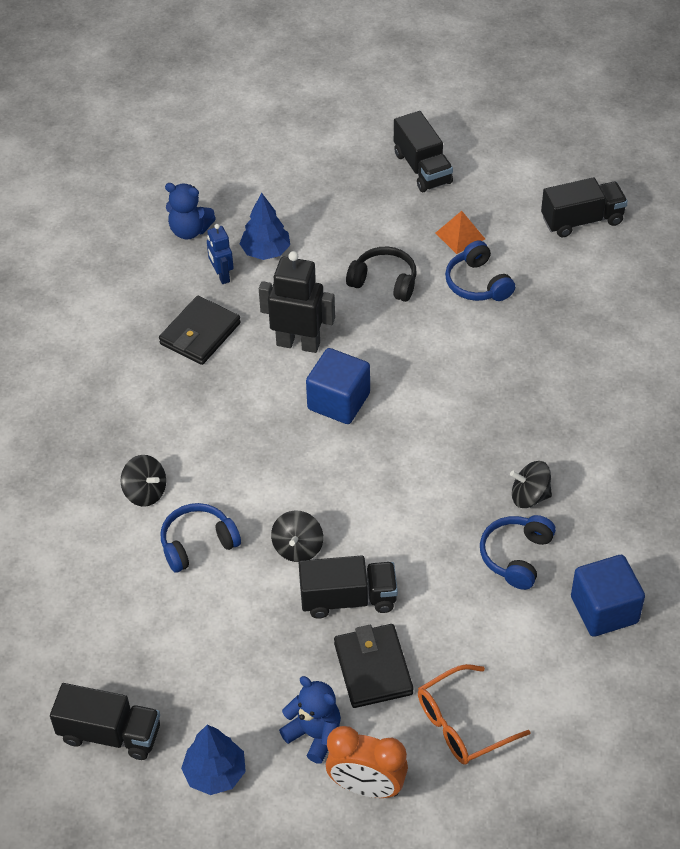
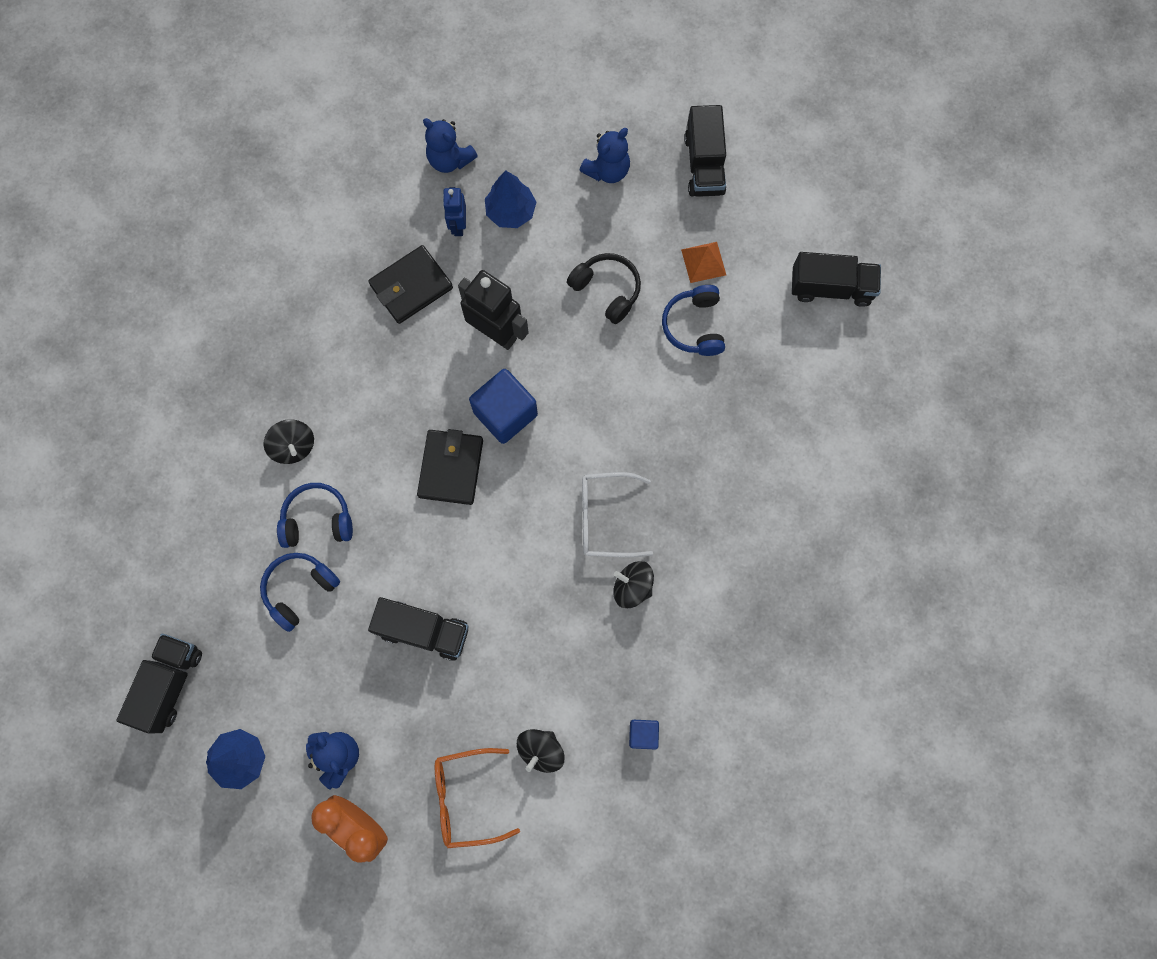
camera: 20 degrees right, 25 degrees up
(110, 734) = (170, 684): black truck -> black truck turned 105 degrees counterclockwise
(298, 547) = (402, 559): black spinning top -> black spinning top (541, 750)
(338, 197) = (607, 170): none -> blue teddy bear
(373, 668) = (414, 711): black wallet -> black wallet (451, 468)
(475, 451) = (605, 518): none -> white glasses
(516, 556) = (591, 646): blue headphones -> blue headphones (299, 589)
(604, 610) = (643, 734): blue cube -> blue cube, size x0.53

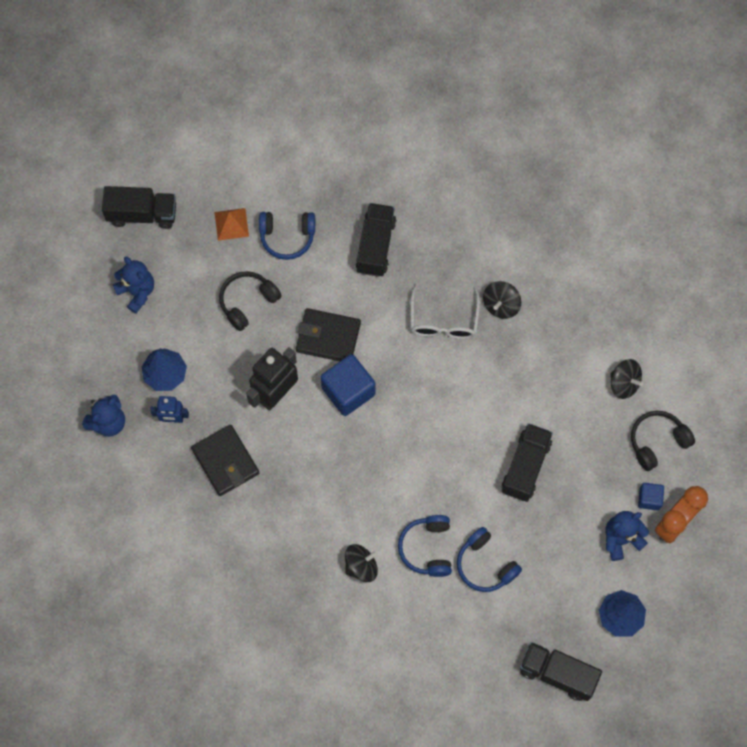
camera: 85 degrees left, 5 degrees down
(451, 468) = (391, 438): black wallet -> black wallet (328, 337)
(466, 797) = (657, 442): orange glasses -> black headphones
(643, 734) = (615, 308): blue cube -> blue cube (649, 499)
(831, 288) = (265, 130): black truck -> black truck (375, 246)

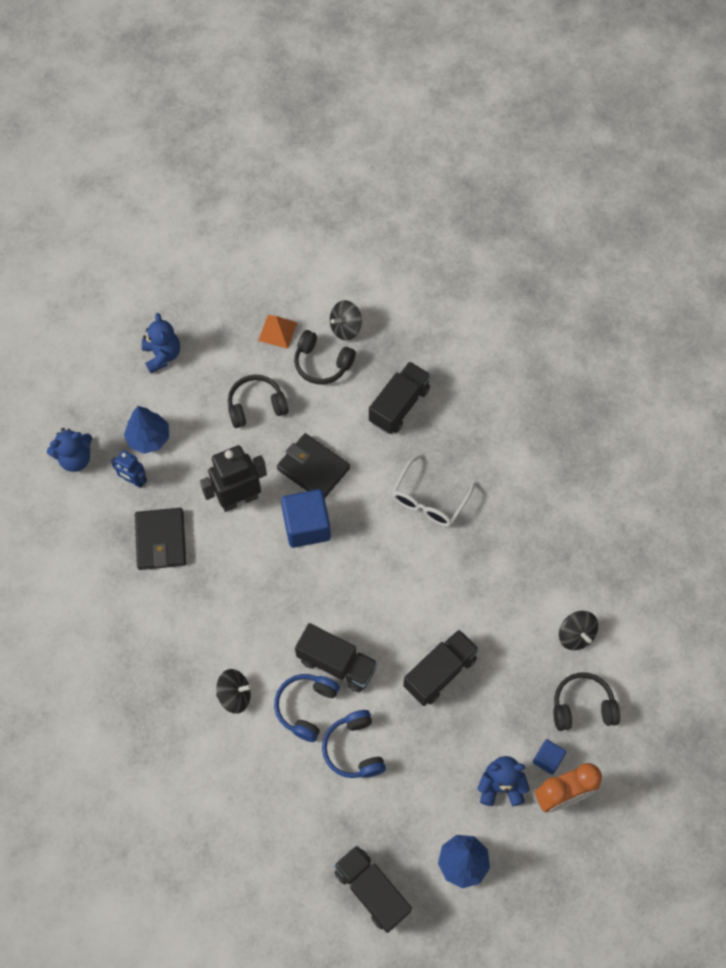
camera: 25 degrees right, 5 degrees down
(142, 214) = (203, 290): black truck -> black truck (336, 663)
(287, 237) = (322, 363): blue headphones -> black headphones
(501, 305) = (491, 509): black spinning top -> black spinning top (345, 328)

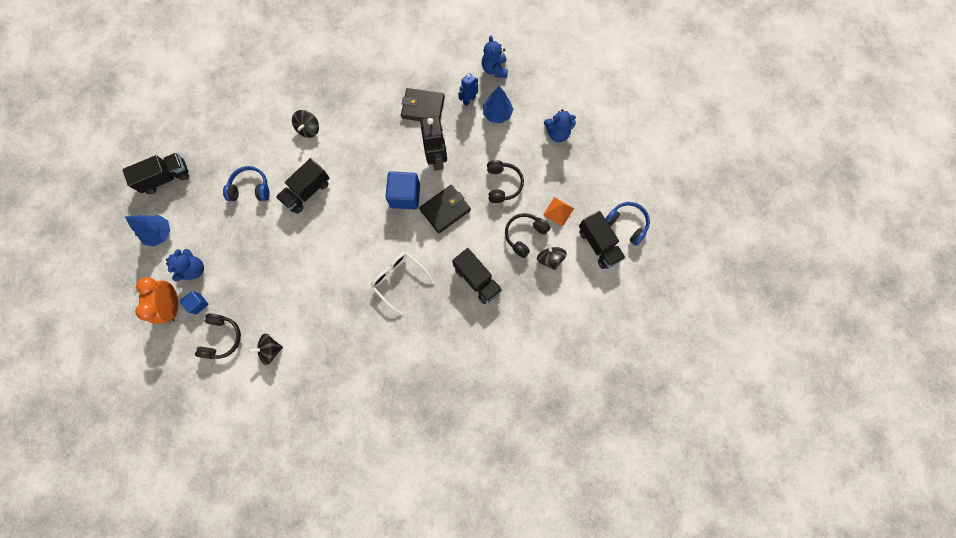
camera: 105 degrees right, 10 degrees up
(306, 707) = (286, 167): blue headphones -> blue headphones (626, 224)
(440, 672) = (278, 253): black truck -> black truck (598, 245)

